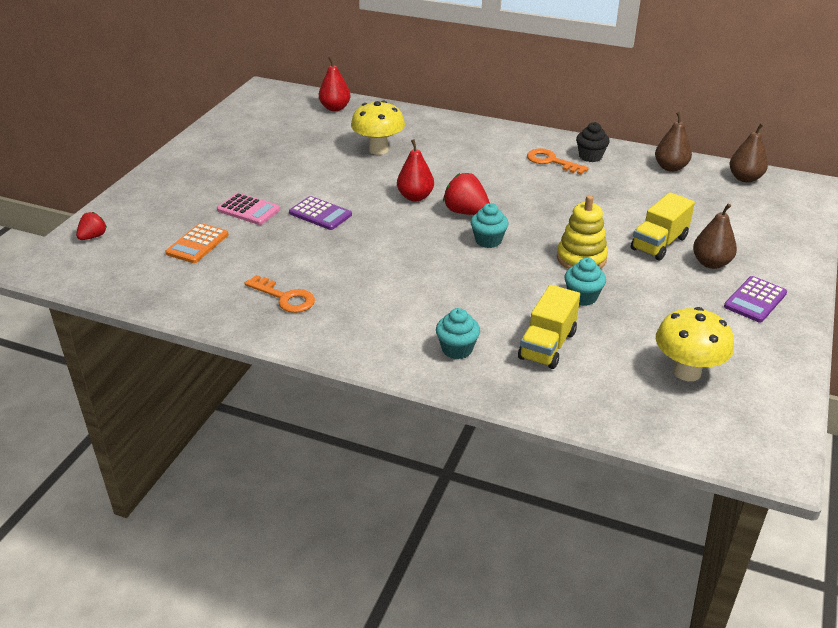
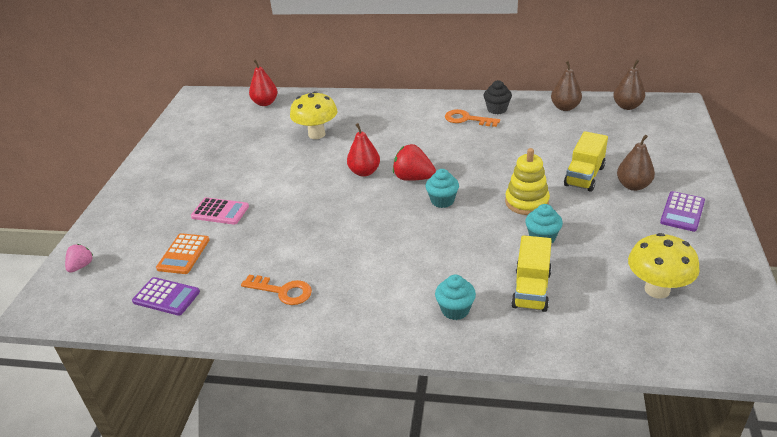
camera: 10 degrees left, 0 degrees up
(93, 237) = (81, 266): red strawberry -> pink strawberry
(320, 214) = (286, 203): purple calculator -> purple calculator (166, 297)

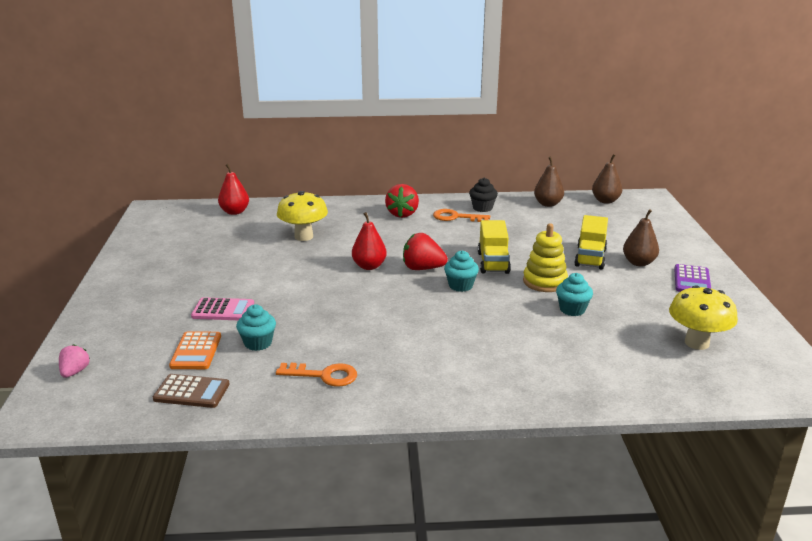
camera: 15 degrees left, 10 degrees down
(166, 297) = (191, 392): purple calculator -> brown calculator
(416, 113) = (402, 214): none -> red strawberry
(455, 310) = (513, 376): turquoise cupcake -> turquoise cupcake (258, 343)
(531, 289) = (580, 352): yellow truck -> yellow truck (493, 263)

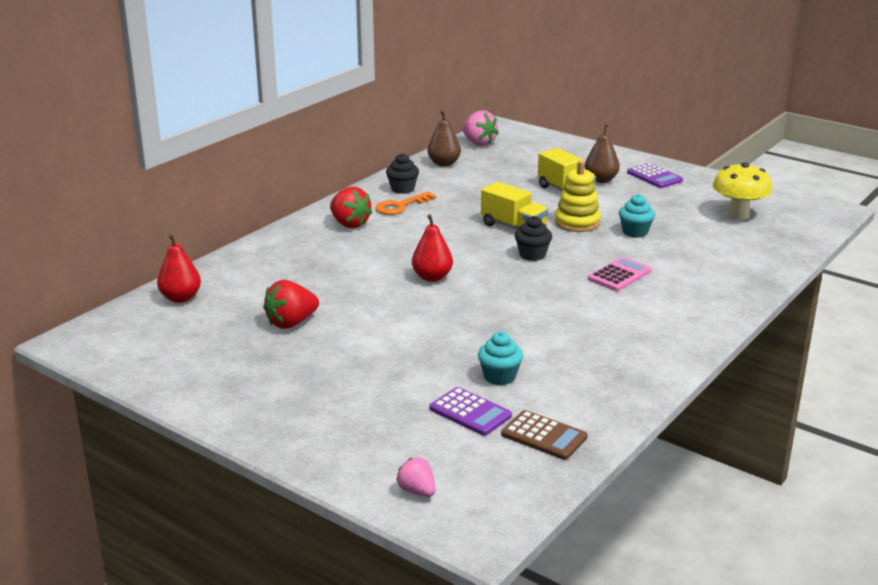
camera: 50 degrees left, 0 degrees up
(191, 392) = (544, 436): brown calculator -> brown calculator turned 75 degrees clockwise
(196, 351) = (470, 412): orange calculator -> purple calculator
(223, 310) = (407, 374): pink calculator -> pink calculator (619, 275)
(303, 236) = (313, 284): yellow mushroom -> none
(324, 375) = (598, 365): orange key -> none
(422, 268) = (476, 257): red strawberry -> red strawberry (291, 323)
(460, 286) = (532, 255): turquoise cupcake -> black cupcake
(605, 201) = (478, 143): brown pear -> pink strawberry

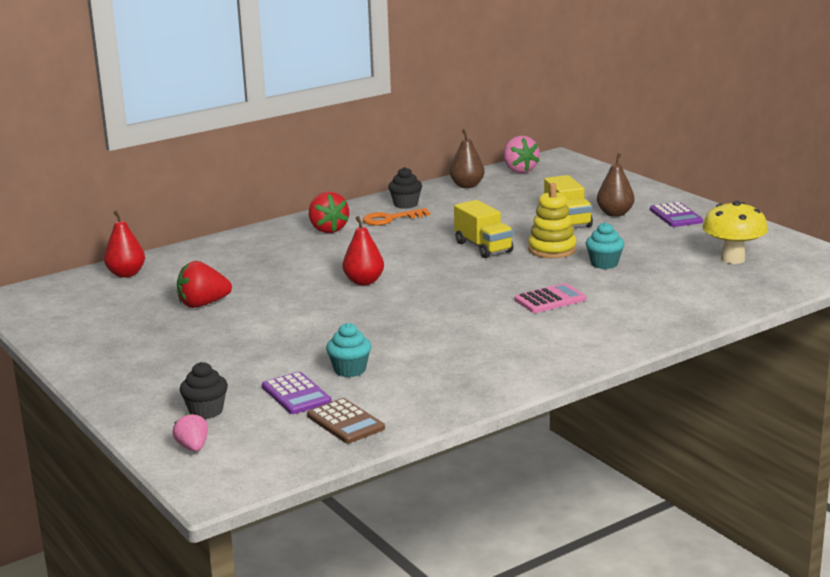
camera: 20 degrees right, 5 degrees down
(532, 255) = (479, 273): black cupcake -> black cupcake (206, 411)

